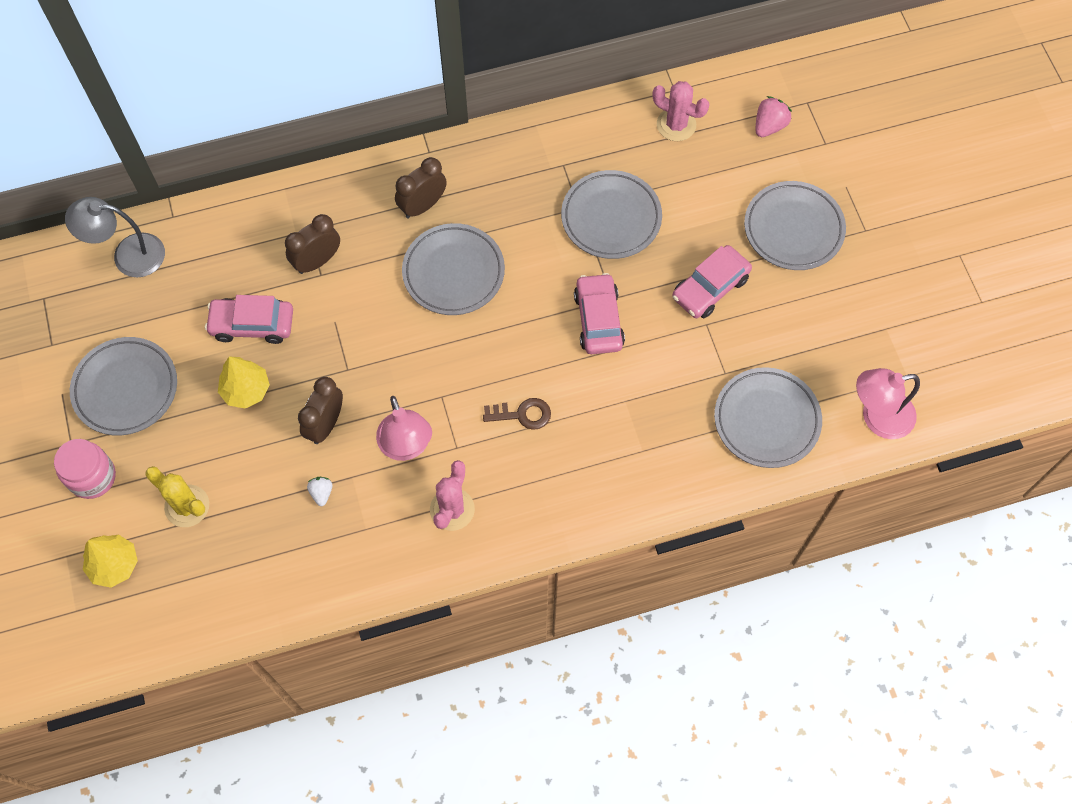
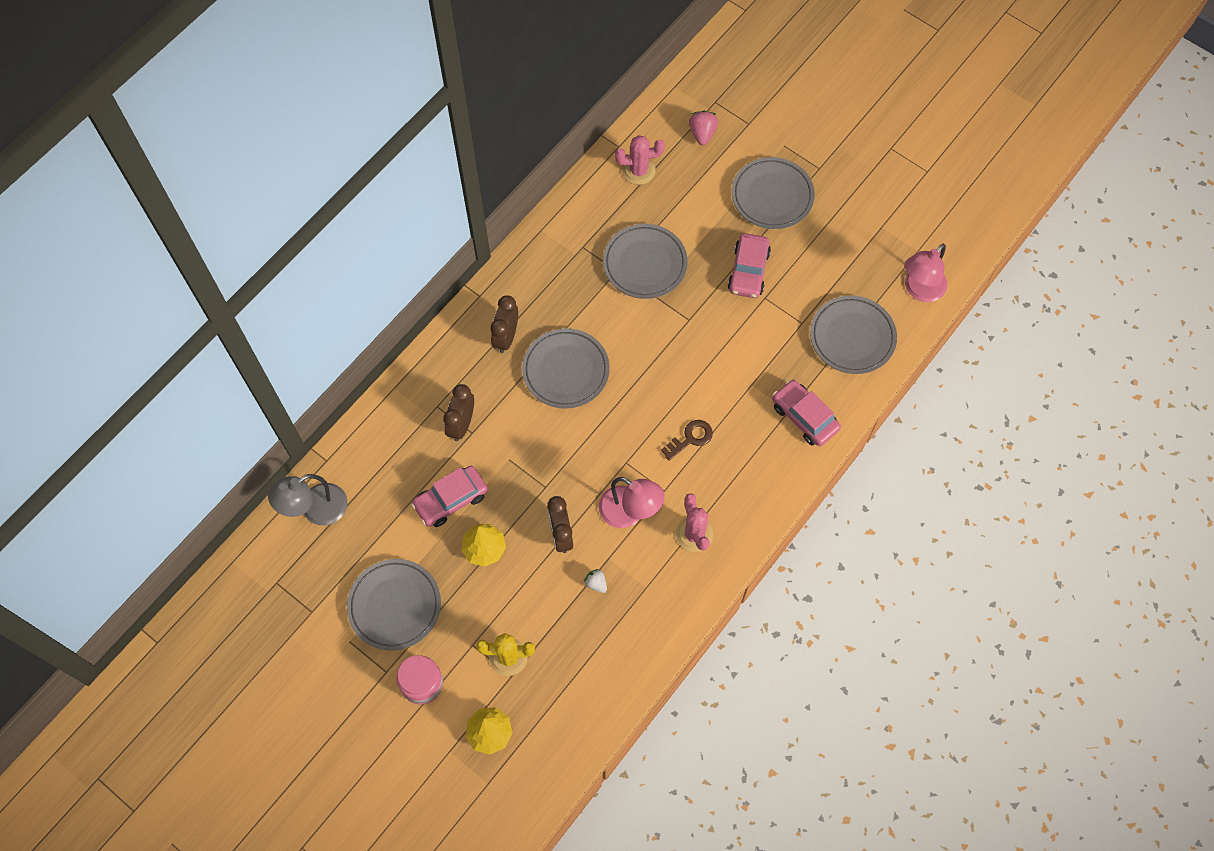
camera: 35 degrees left, 0 degrees up
(598, 320) = (691, 340): pink car -> pink car (804, 417)

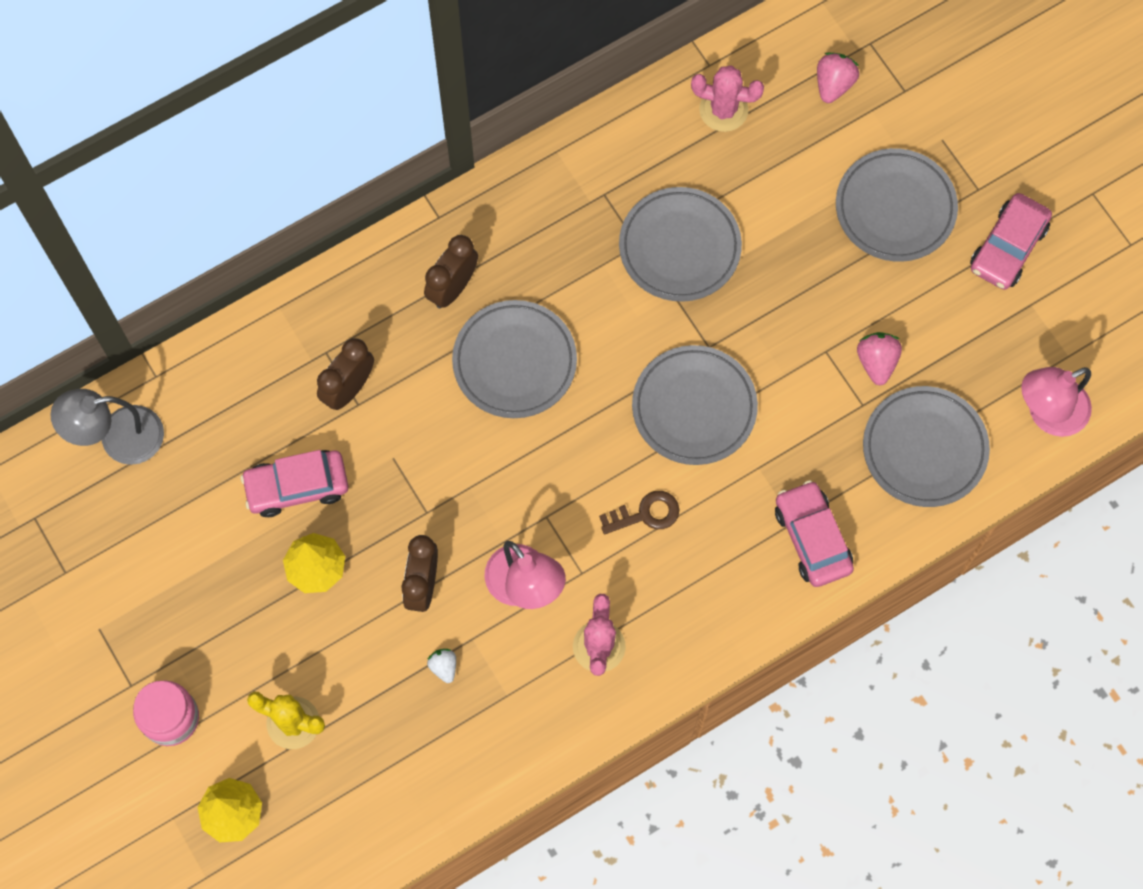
camera: 20 degrees right, 5 degrees up
(395, 606) = (173, 603): grey plate -> grey plate (694, 407)
(748, 271) = (818, 305): pink car -> pink car (1008, 247)
(799, 294) = (876, 362): none -> pink strawberry

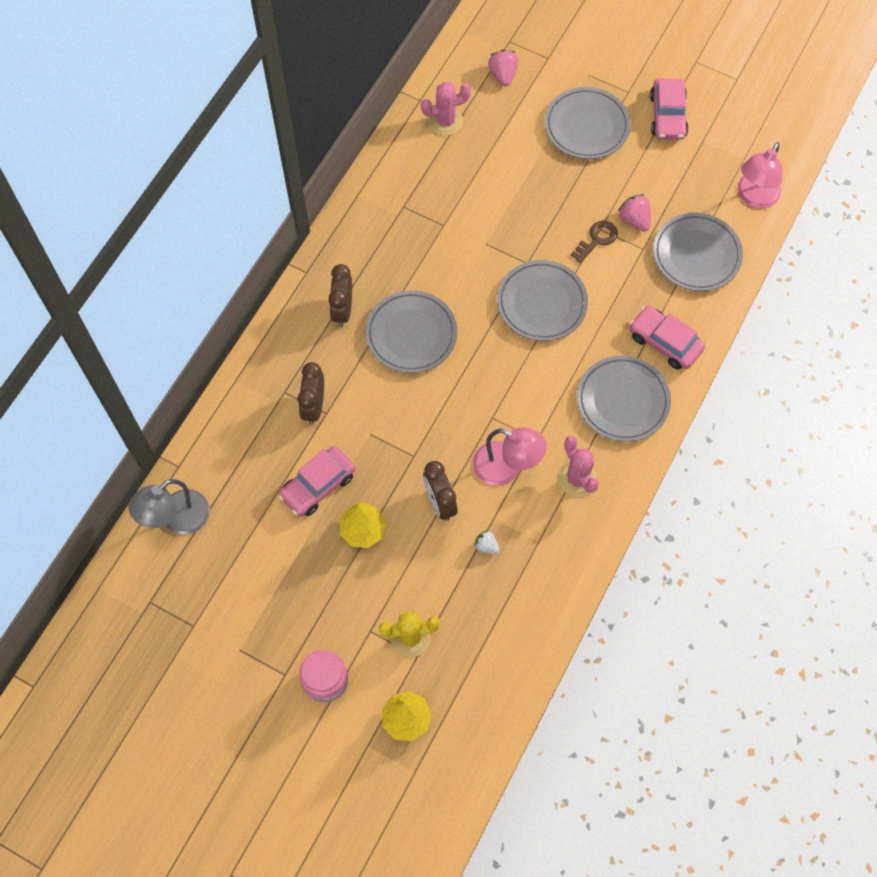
camera: 30 degrees left, 5 degrees down
(645, 514) = (553, 382): brown key -> brown key (597, 239)
(679, 247) = (471, 214): grey plate -> grey plate (622, 401)

